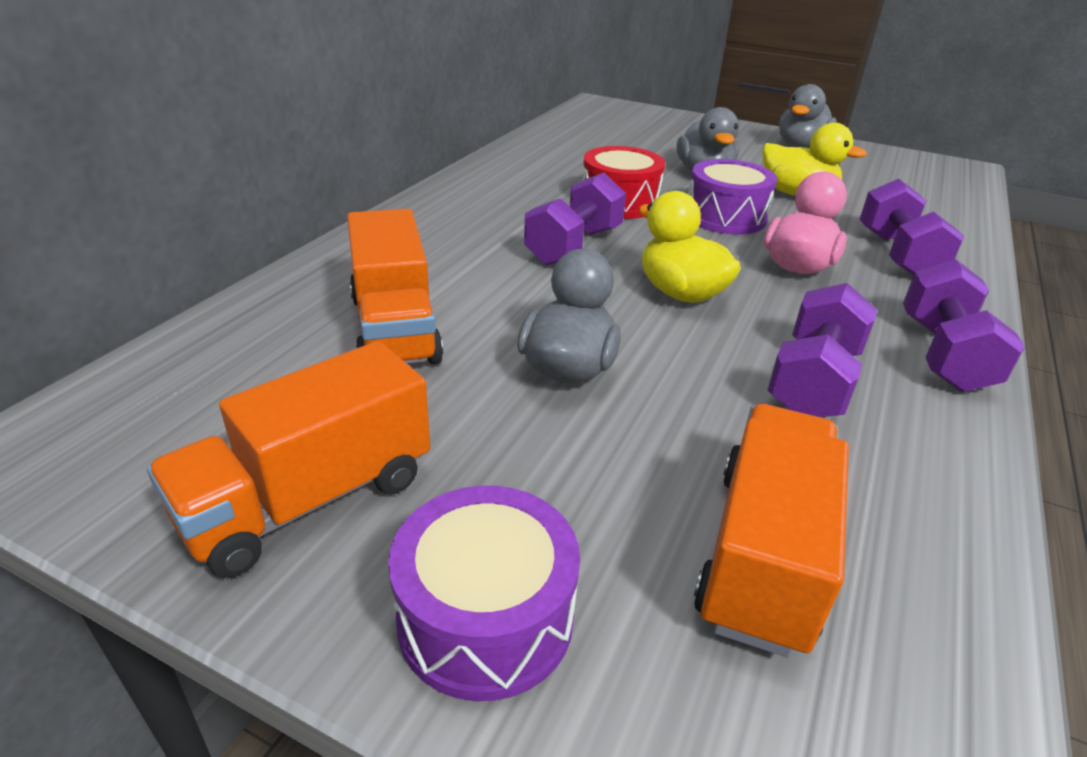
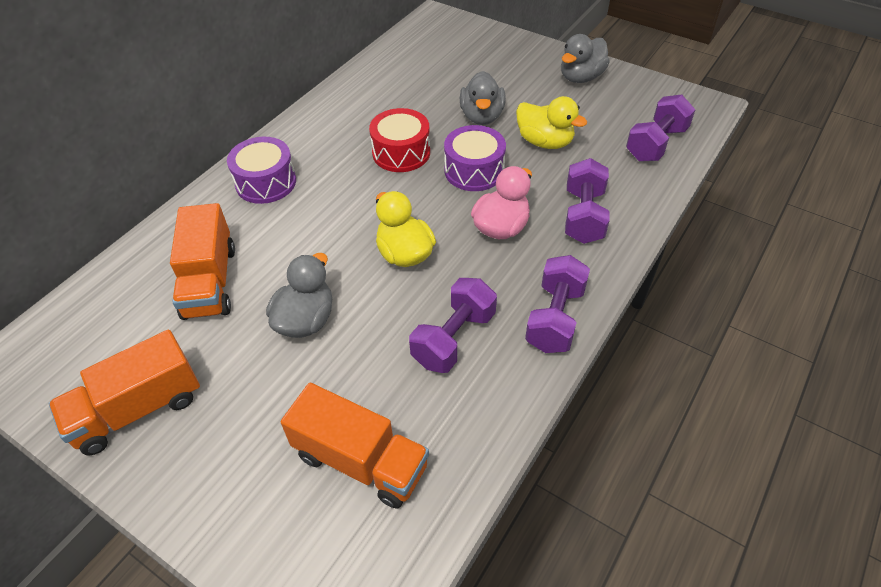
camera: 10 degrees right, 15 degrees up
(485, 617) = (208, 486): purple drum -> purple drum (266, 182)
(574, 246) = (349, 203): purple dumbbell -> purple dumbbell (656, 144)
(762, 554) = (361, 461): orange truck -> orange truck turned 90 degrees clockwise

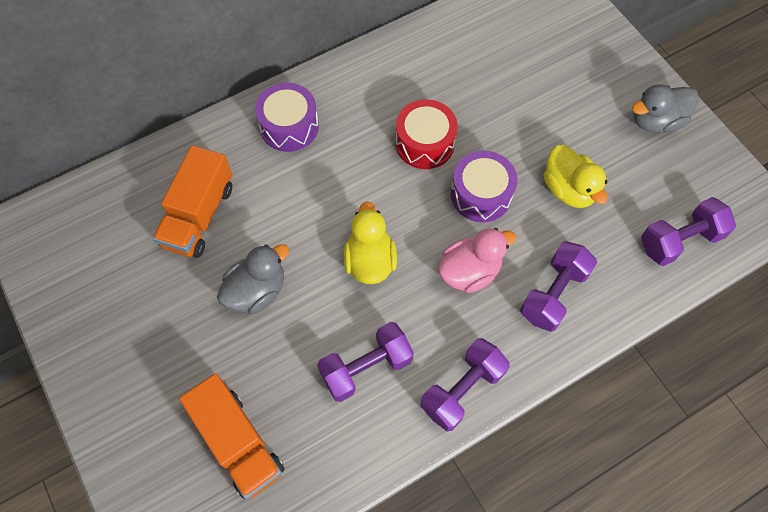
camera: 25 degrees right, 15 degrees up
(138, 409) = (99, 314): orange truck -> none
(482, 116) = (525, 131): grey duck -> none

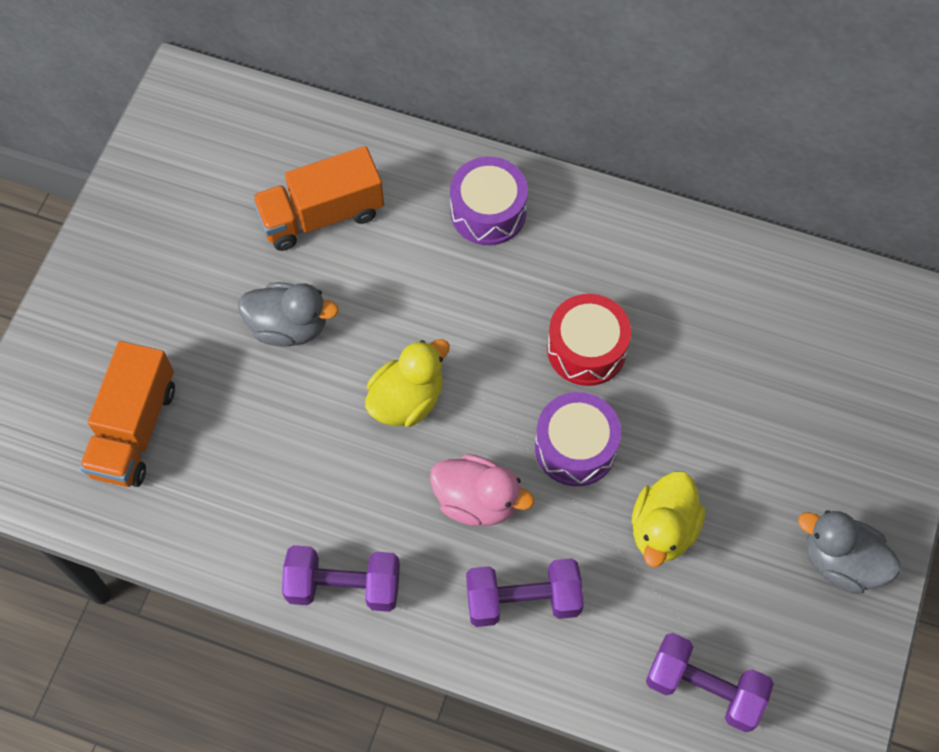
camera: 50 degrees right, 0 degrees up
(366, 367) = (294, 482): purple dumbbell -> none

